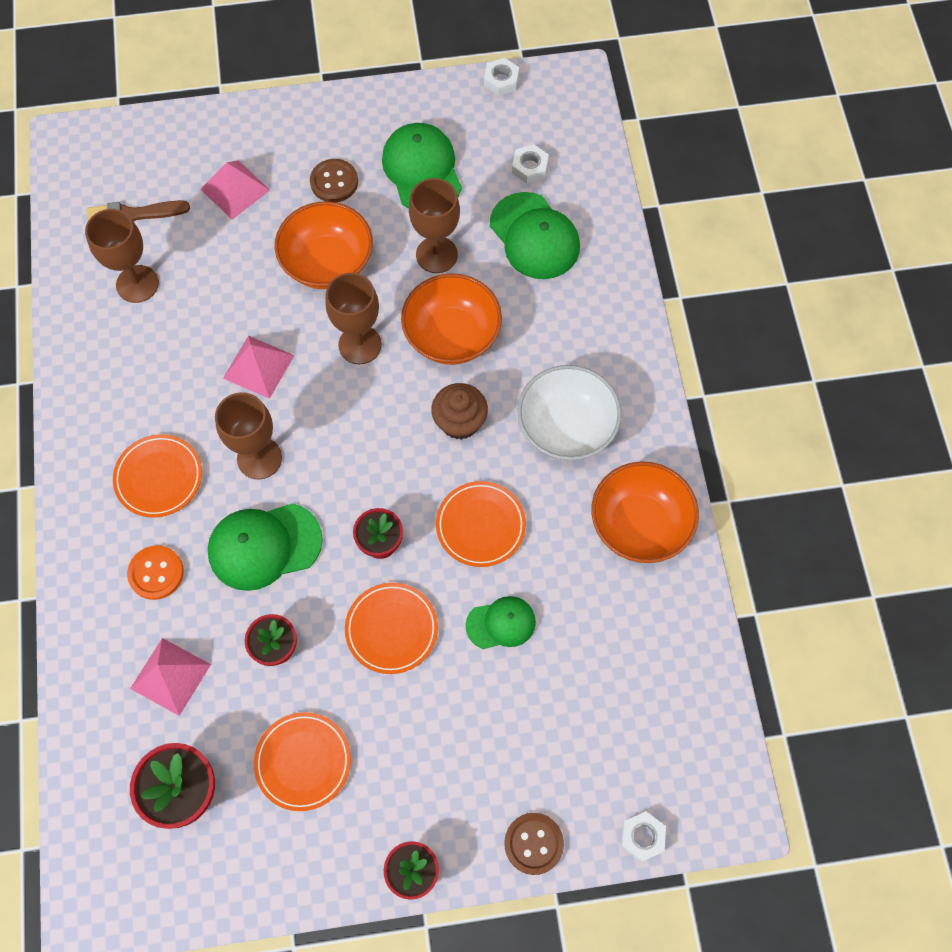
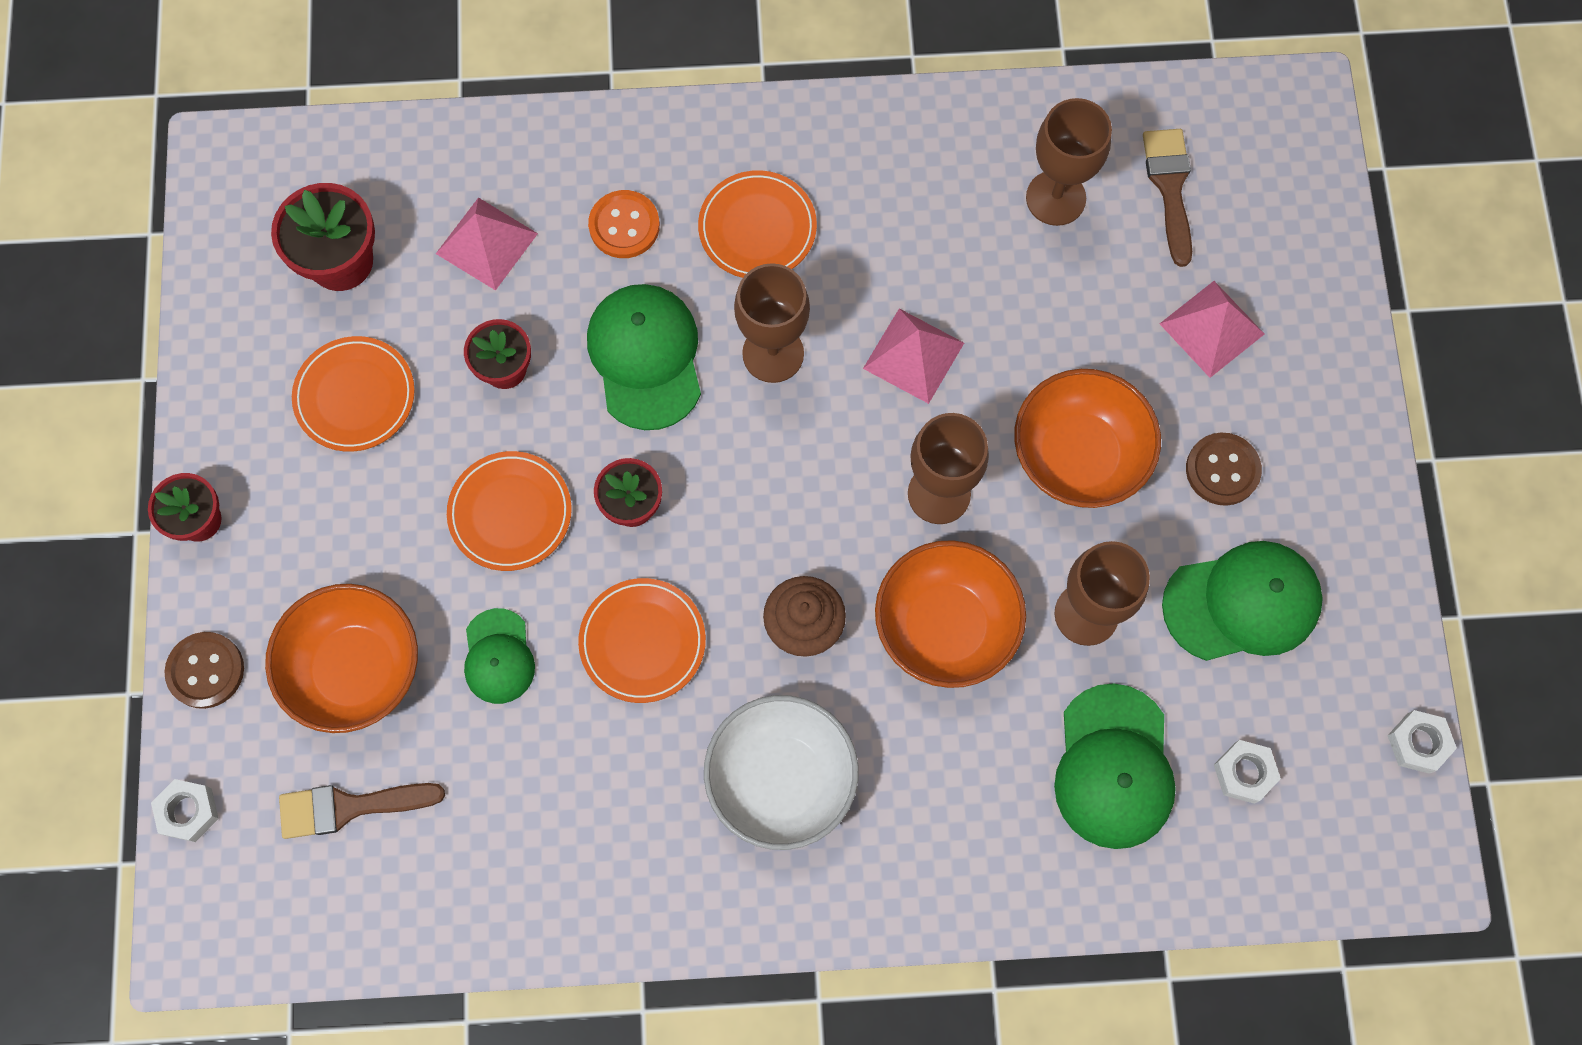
camera: 95 degrees right, 5 degrees up
(534, 236) = (1113, 767): green cap -> green cap turned 60 degrees counterclockwise
(622, 715) = (349, 807): none -> brown brush
(639, 524) = (618, 868): orange bowl -> orange bowl (355, 669)

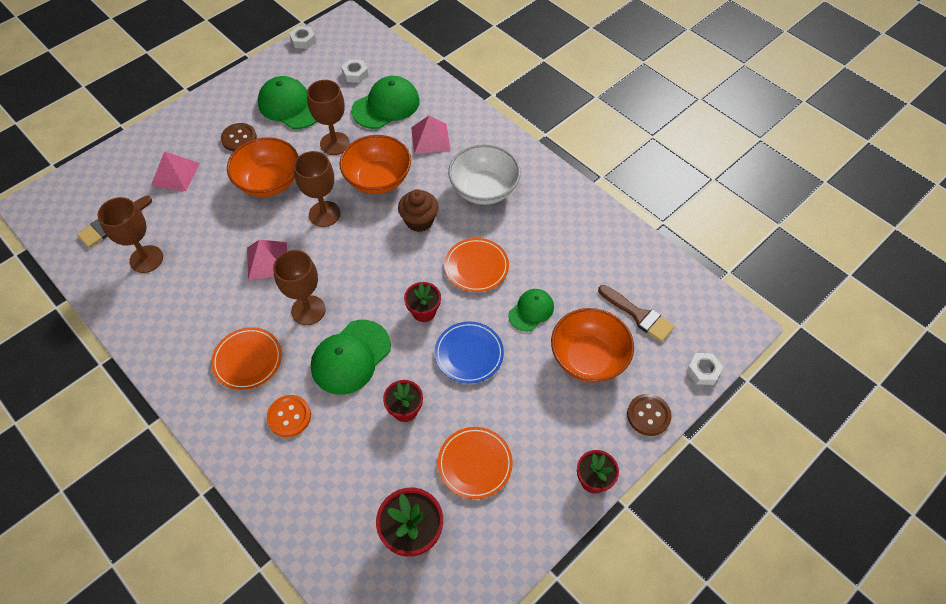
camera: 130 degrees left, 15 degrees down
(486, 243) = (347, 471): pink pyramid -> pink pyramid (430, 138)
(510, 513) = (469, 354): orange plate -> blue plate

